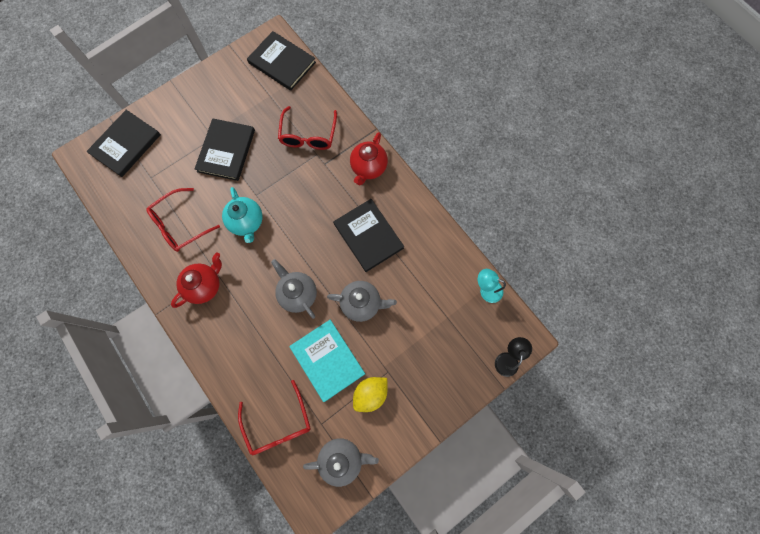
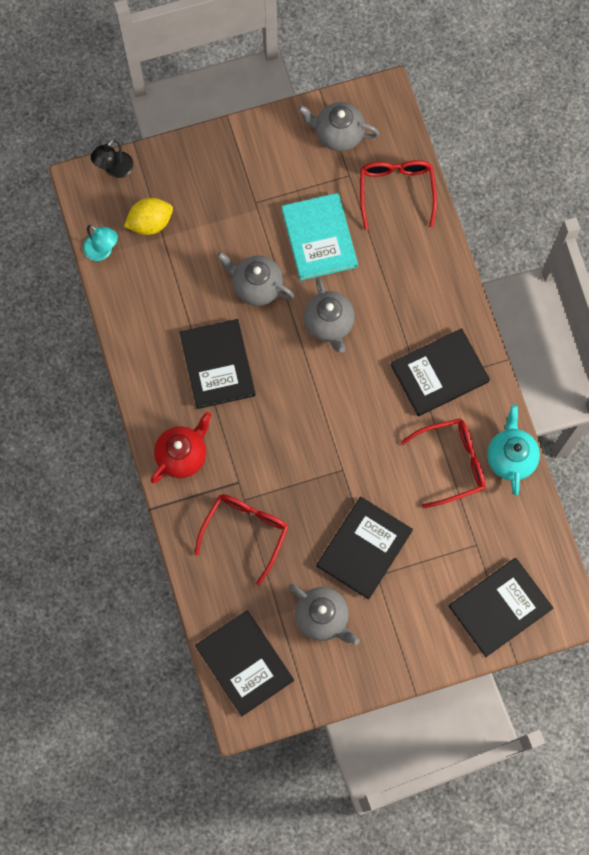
camera: 160 degrees left, 0 degrees up
(205, 286) = (439, 373): red teapot -> black book
(241, 102) = (322, 617): none -> grey teapot
(247, 222) = (365, 436): turquoise teapot -> turquoise teapot (510, 457)
(370, 394) = (283, 186): yellow lemon -> yellow lemon (150, 223)

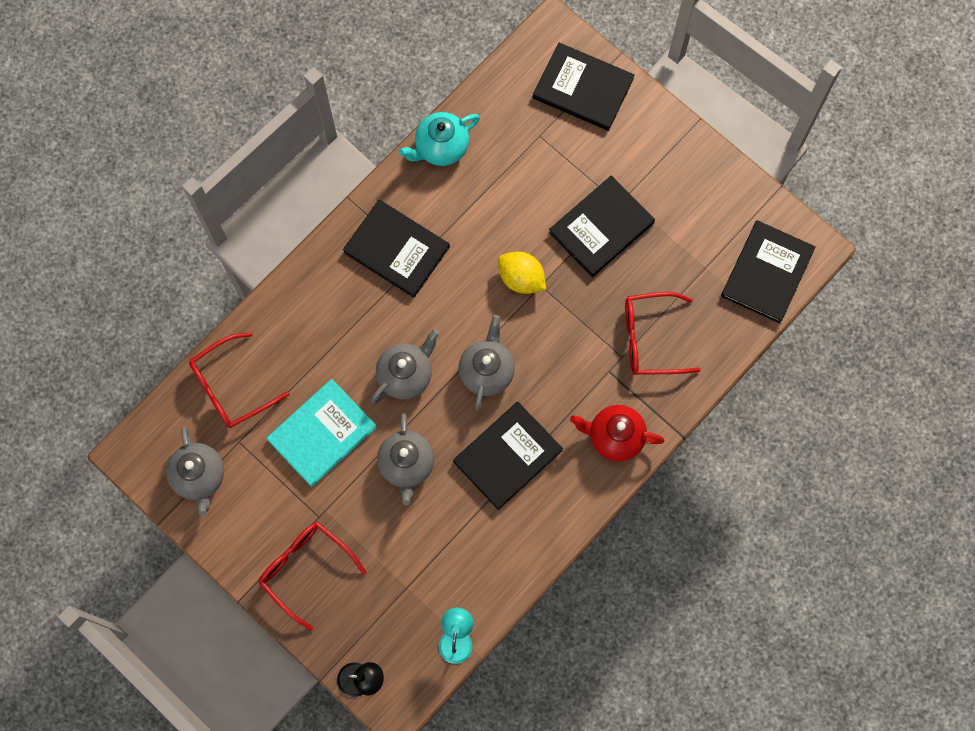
camera: 120 degrees left, 0 degrees up
(150, 223) = (399, 608): yellow lemon -> yellow lemon (521, 278)
(322, 617) = (685, 229): grey teapot -> grey teapot (487, 371)
(364, 548) = (601, 227): black book -> black book turned 45 degrees counterclockwise
(451, 463) = (476, 195): red glasses -> red glasses (306, 569)

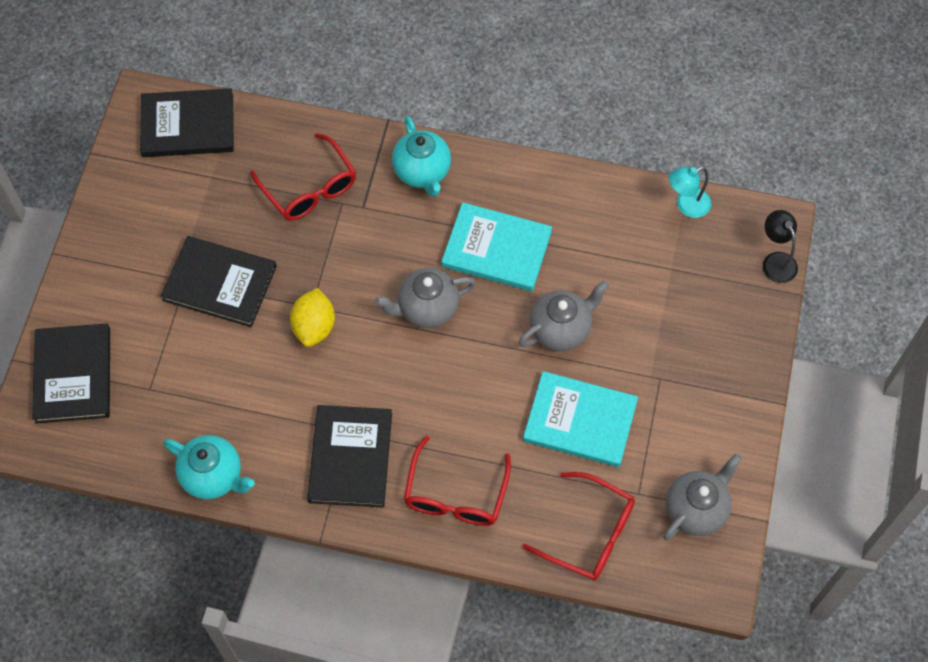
camera: 120 degrees left, 10 degrees down
(306, 569) = (715, 361): red glasses -> red glasses (455, 494)
(406, 375) = (475, 377): grey teapot -> none
(508, 456) = (496, 249): black book -> turquoise book
(615, 437) = (422, 172): red teapot -> turquoise teapot

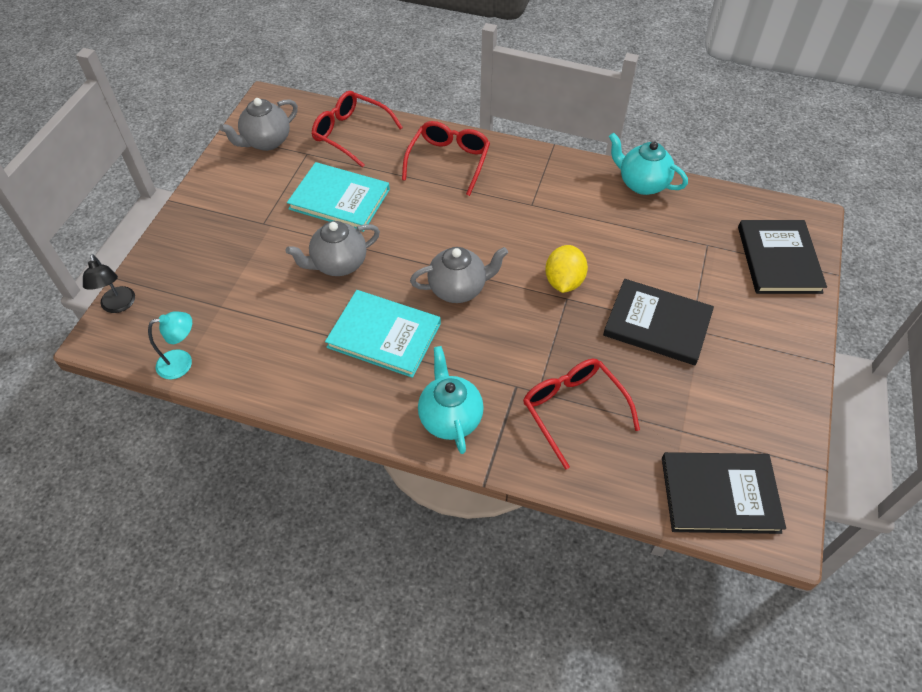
camera: 175 degrees left, 10 degrees down
(351, 457) = (531, 188): black book -> none

